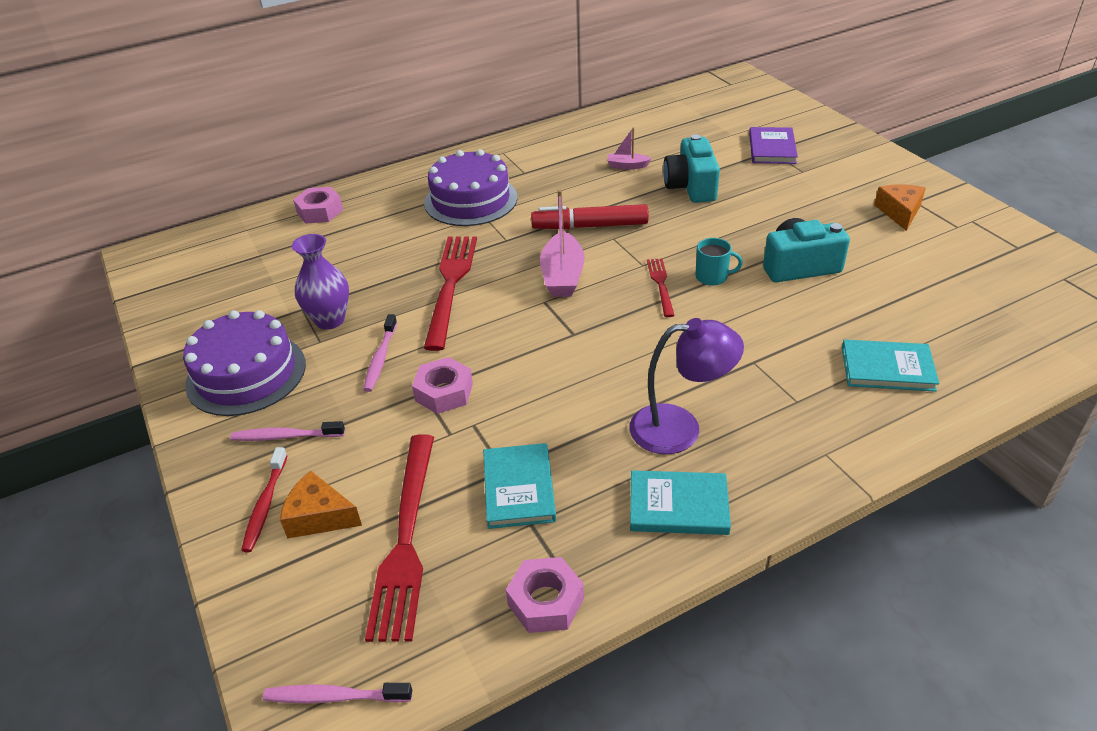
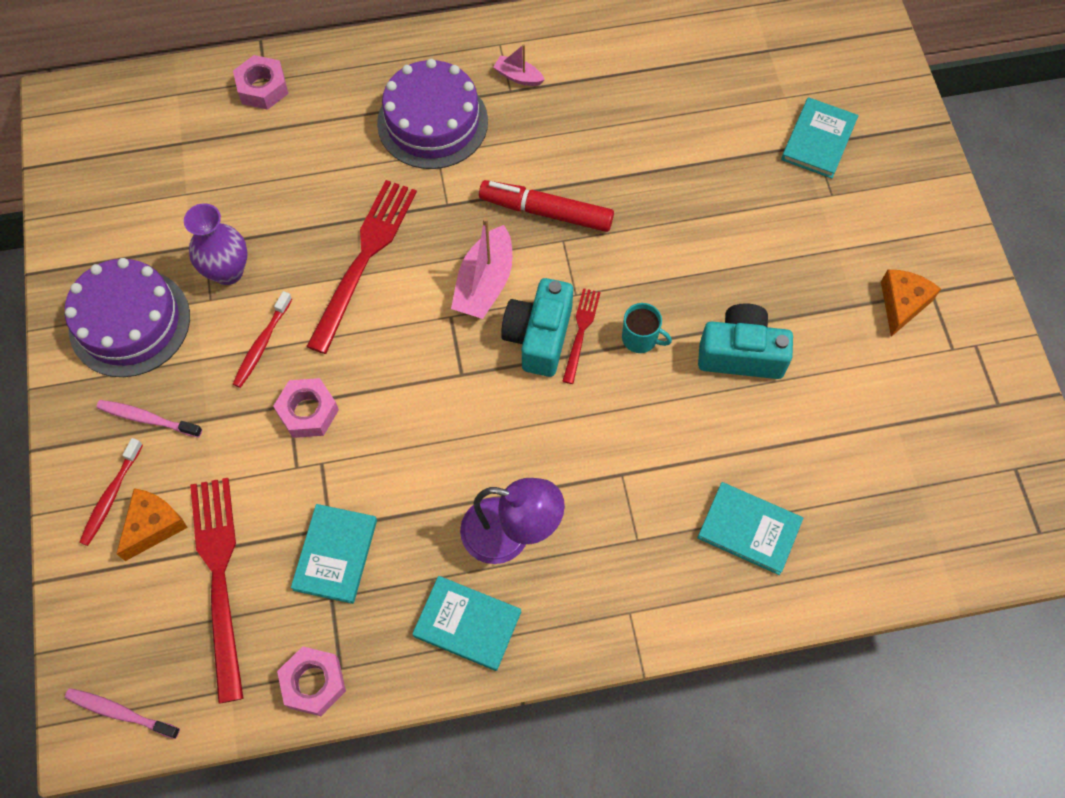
camera: 15 degrees right, 25 degrees up
(319, 516) = (153, 525): orange cheese -> orange cheese turned 90 degrees clockwise
(380, 358) = (262, 344): pink toothbrush -> red toothbrush
(405, 539) = (219, 577): red fork -> red fork turned 150 degrees clockwise
(627, 166) = (633, 117): pink boat -> pink boat (518, 76)
(691, 187) = (688, 180): turquoise camera -> turquoise camera (539, 337)
(772, 148) = (818, 140): purple book -> turquoise book

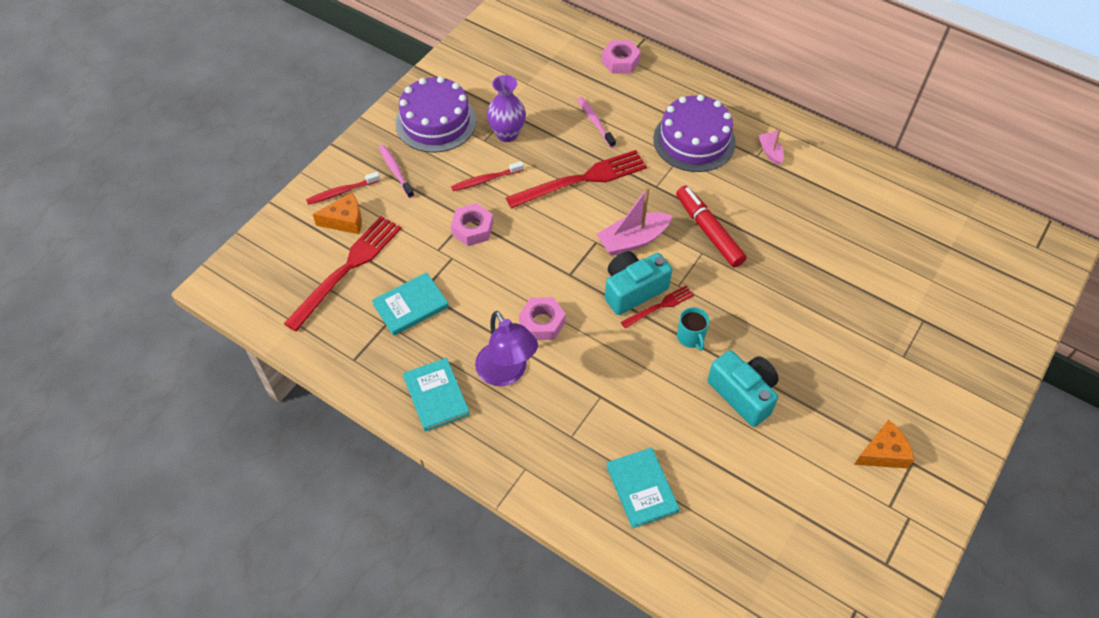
camera: 45 degrees right, 10 degrees down
(120, 713) = (240, 289): pink toothbrush -> pink toothbrush (595, 122)
(313, 683) = (334, 355): pink nut -> pink nut (542, 322)
(818, 140) = (929, 320): turquoise book -> none

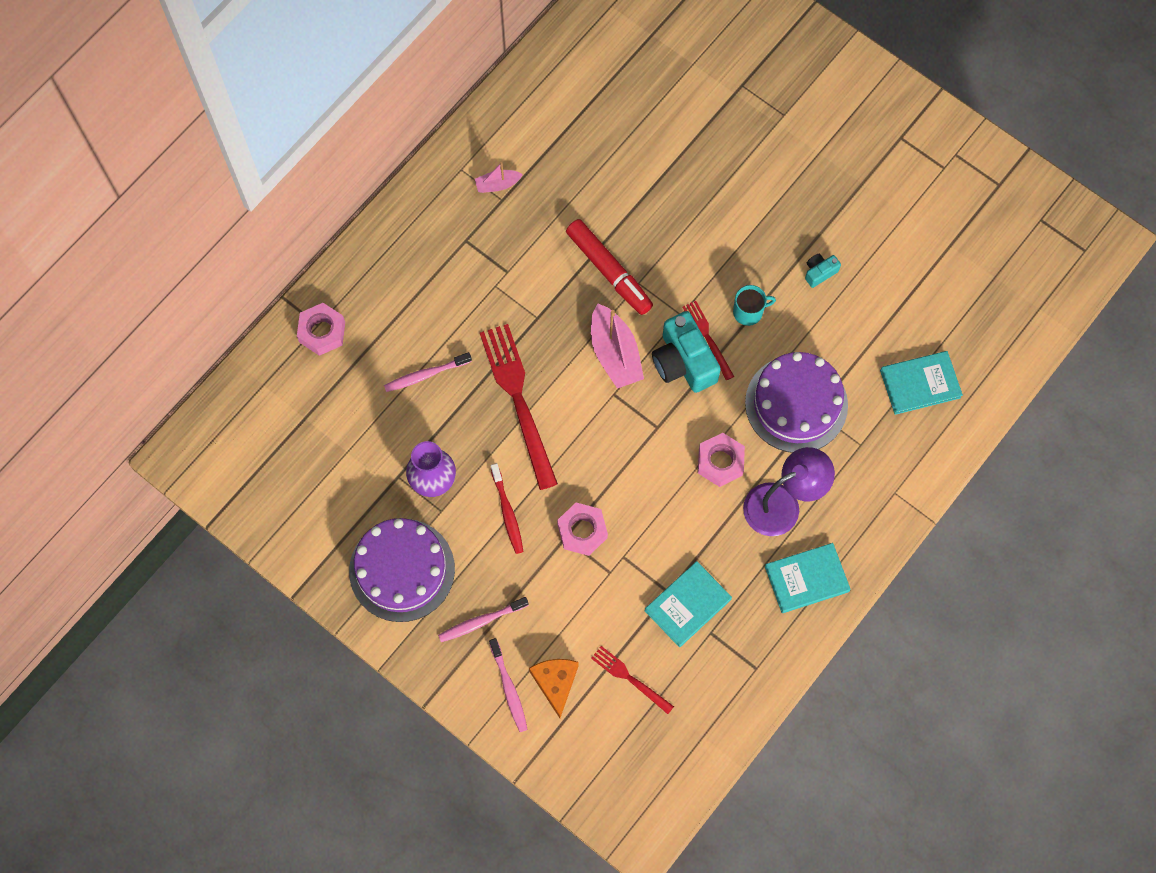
camera: 85 degrees left, 15 degrees up
(342, 192) = (509, 688): red toothbrush -> pink toothbrush
(347, 269) = (629, 678): red fork -> red fork, size x0.51
(410, 305) = (687, 605): turquoise book -> turquoise book turned 75 degrees clockwise
(694, 140) = (470, 265): purple cake -> purple cake (796, 404)
(708, 231) = (609, 271): red marker -> red marker turned 105 degrees counterclockwise
(743, 394) = (819, 272): turquoise camera -> turquoise camera, size x0.48
(883, 453) = (889, 160): orange cheese -> none

